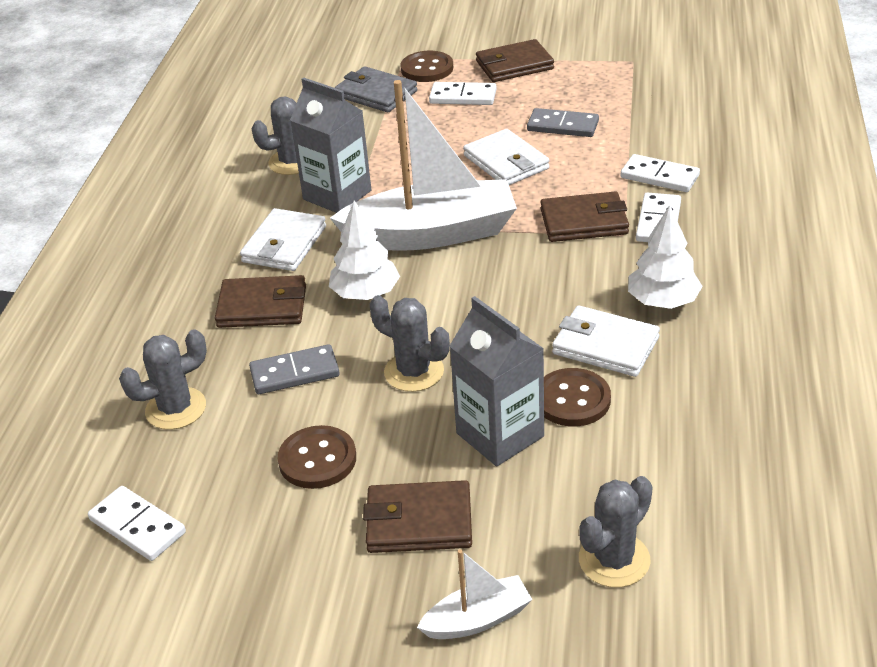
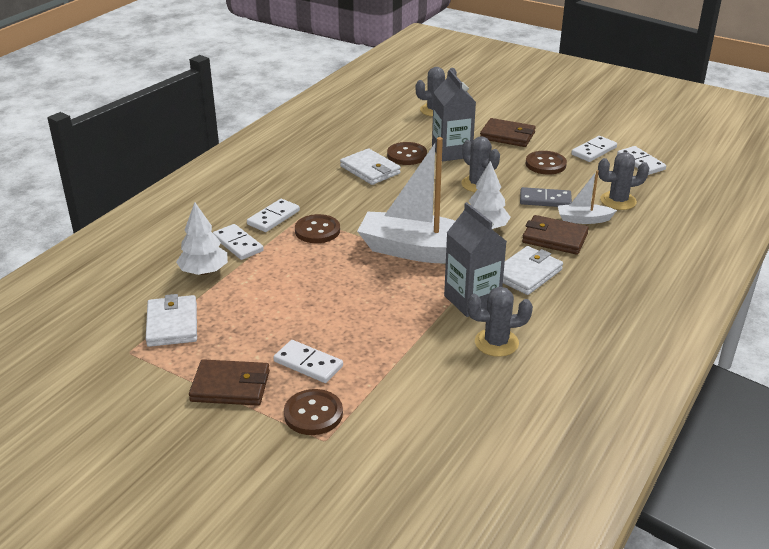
camera: 160 degrees left, 5 degrees down
(233, 532) = (593, 151): none -> white domino
(376, 94) = (383, 397): grey wallet -> none
(477, 619) = (499, 109): white boat -> white boat (583, 219)
(506, 162) = (328, 287): white wallet -> white wallet (172, 324)
(563, 126) = (257, 305): grey domino -> none
(584, 222) = (317, 230): brown wallet -> brown button
(662, 301) = (320, 179): white tree -> white tree (204, 271)

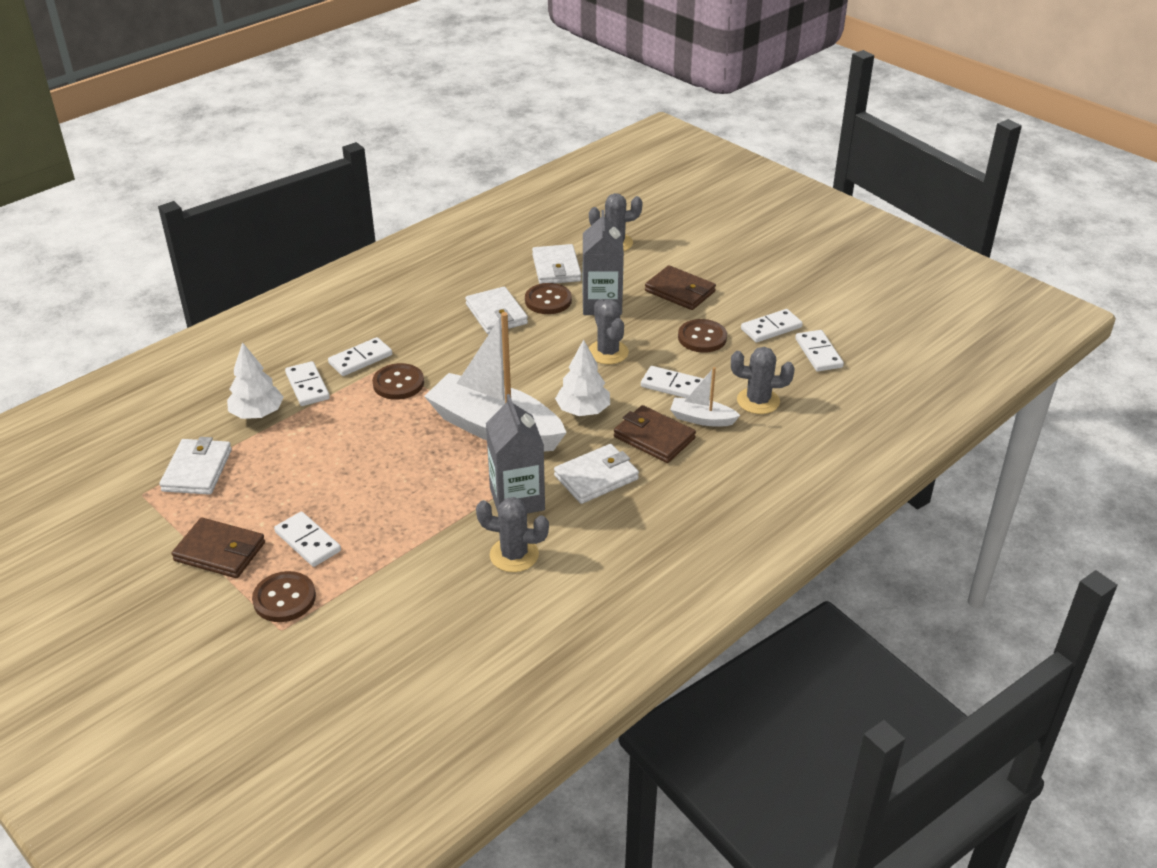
camera: 15 degrees right, 5 degrees up
(399, 132) = (556, 268): none -> white wallet
(545, 200) = (673, 386): grey domino -> white domino

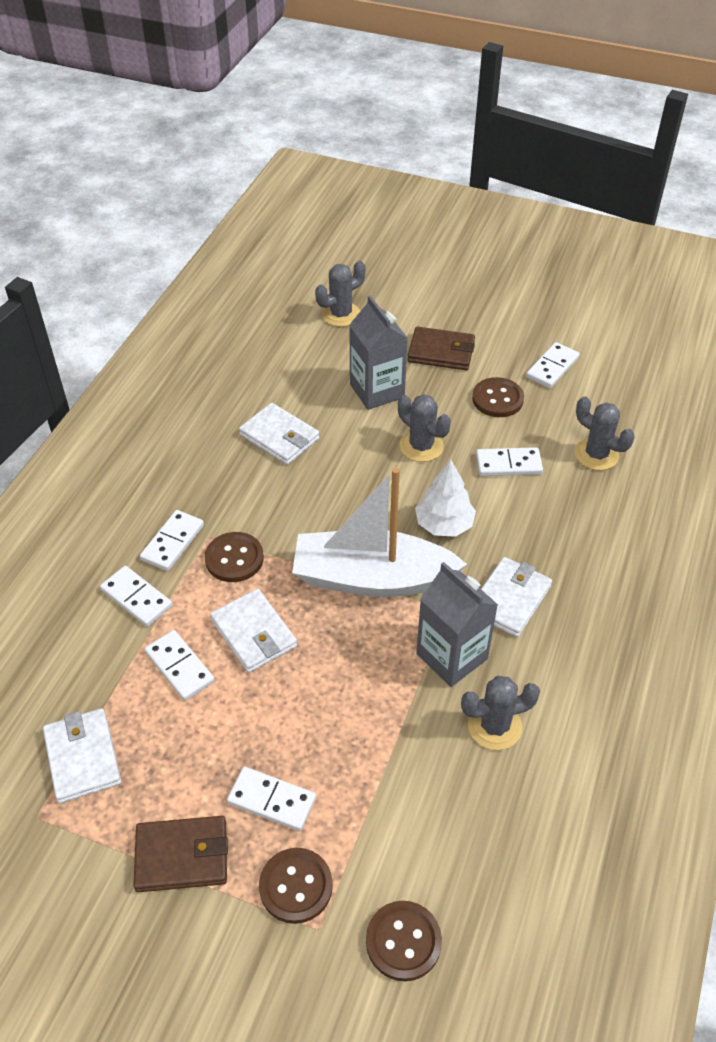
camera: 25 degrees left, 10 degrees up
(257, 414) = (103, 655): white tree -> none
(548, 300) = (321, 403): brown button -> brown button (403, 941)
(556, 268) = (303, 362): white wallet -> white wallet (254, 633)
(654, 438) = (532, 531): brown wallet -> none
(702, 419) = (560, 493): white boat -> none
(758, 401) = (596, 454): grey cactus -> grey cactus turned 60 degrees clockwise
(818, 353) = (612, 382): white domino -> white domino (180, 667)

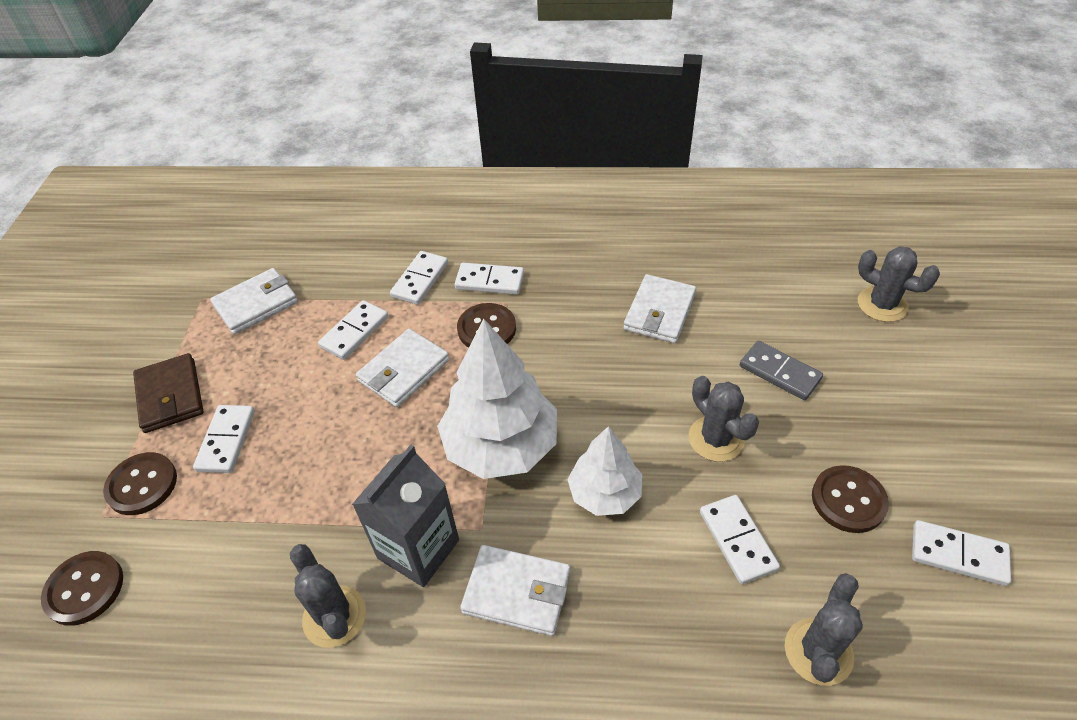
camera: 75 degrees right, 0 degrees up
(372, 578) = (501, 445): white boat -> white tree
(377, 391) = (780, 372): grey carton -> grey domino
(421, 446) = (716, 439): grey cactus -> grey cactus turned 60 degrees counterclockwise
(441, 352) = (891, 417): brown wallet -> none

